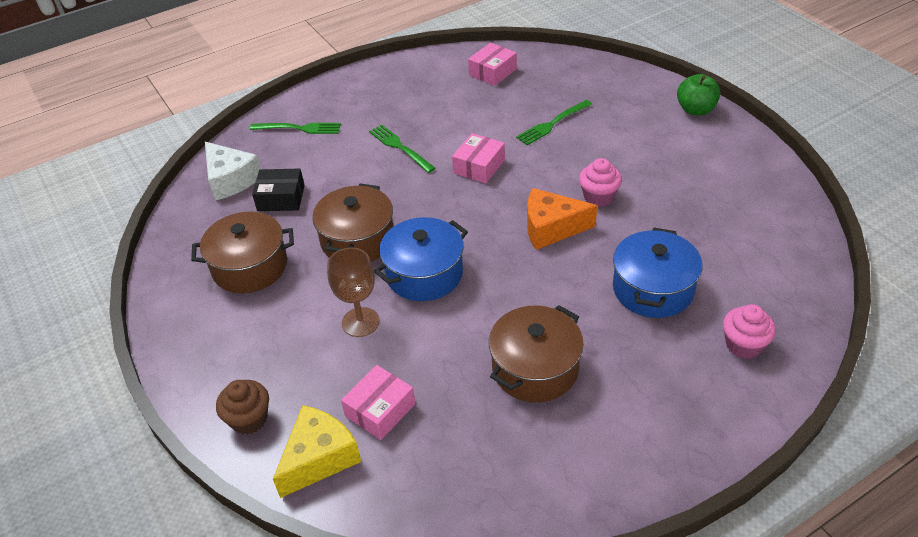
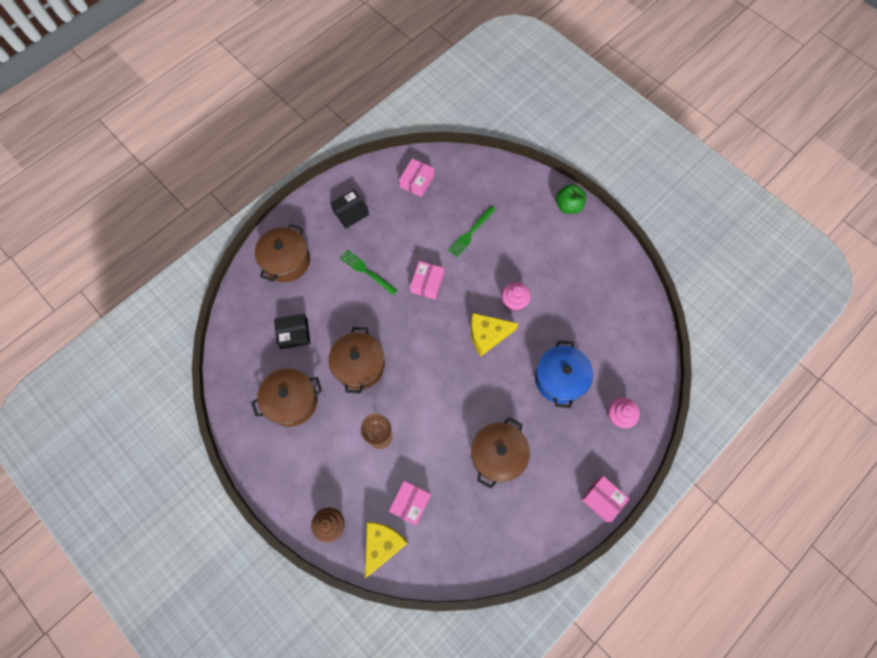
camera: 15 degrees left, 25 degrees up
(231, 180) = (251, 321): white cheese -> none
(299, 128) = (286, 261): green fork -> brown pot
(398, 92) = (350, 212): none -> black box
(424, 274) = (412, 389): blue pot -> none
(551, 228) = (487, 335): orange cheese -> yellow cheese
(702, 452) = (602, 499): none -> pink box

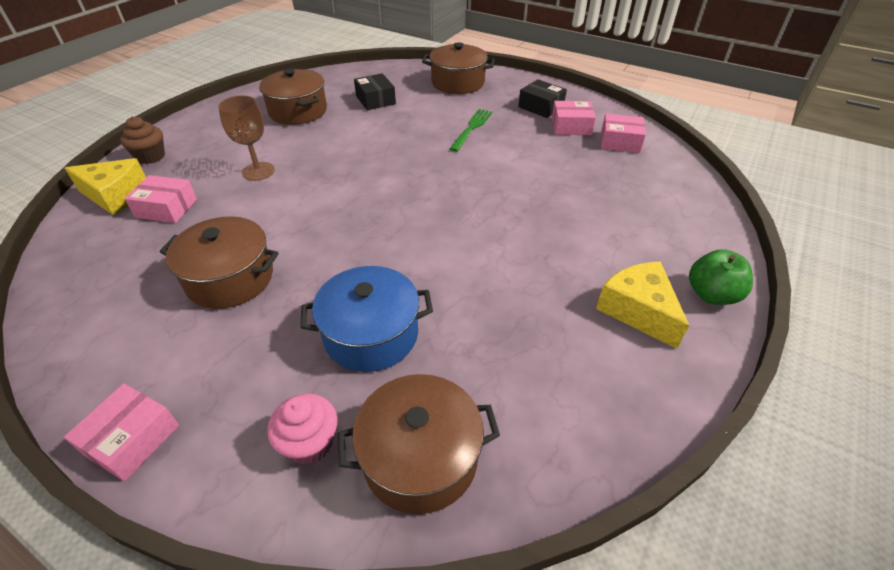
camera: 75 degrees right, 25 degrees down
(359, 365) = (349, 143): brown pot -> brown pot (420, 457)
(427, 283) = (479, 172): pink box -> pink box (571, 126)
(470, 233) = (578, 196): green fork -> none
(487, 335) = (423, 237): yellow cheese -> yellow cheese (637, 310)
(514, 301) = (491, 256): pink cupcake -> none

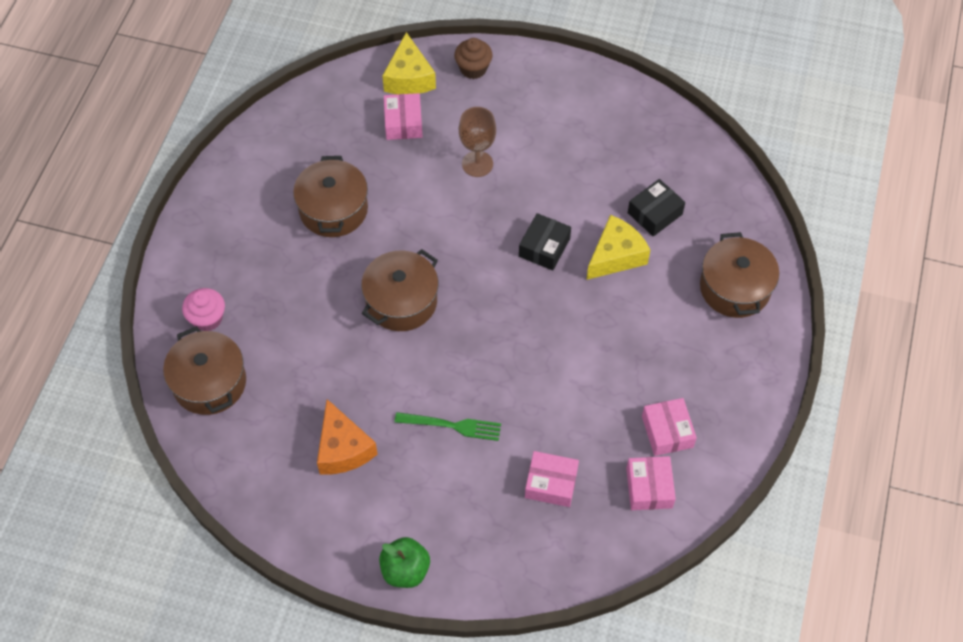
camera: 75 degrees right, 15 degrees up
(132, 439) = (191, 224): pink box -> pink box (551, 483)
(298, 111) = (600, 149): brown pot -> brown pot (401, 301)
(371, 334) = (300, 324): blue pot -> none
(472, 128) = (625, 327): green fork -> green fork (452, 425)
(541, 107) = (705, 392): black box -> black box (544, 247)
(556, 322) = (343, 448): none -> orange cheese
(637, 310) = (371, 509): yellow cheese -> yellow cheese (616, 256)

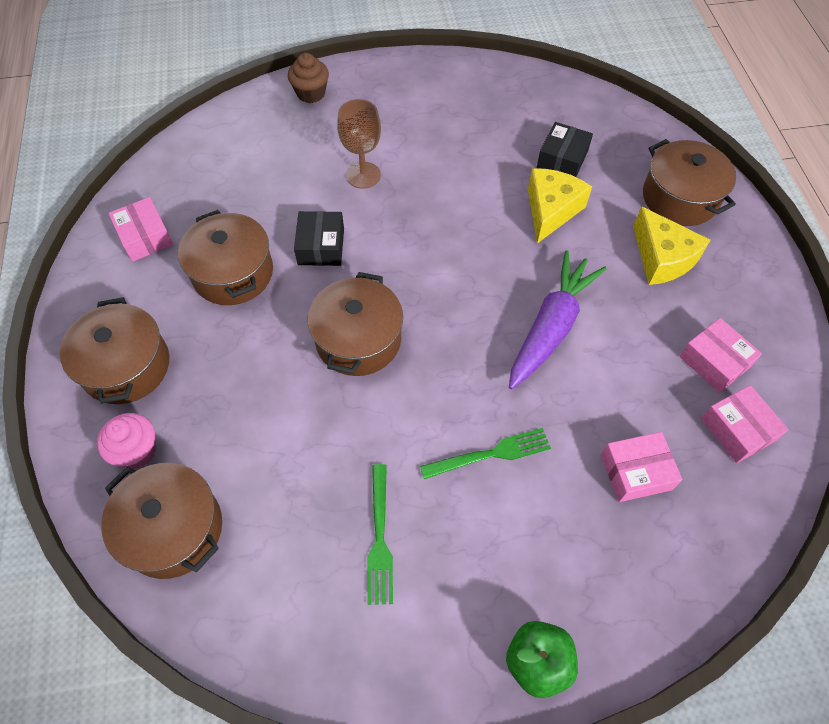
camera: 25 degrees left, 0 degrees up
(225, 253) = (126, 366): none -> brown pot
(343, 448) = (380, 539): orange cheese -> green fork
(403, 123) = (266, 163): pink box -> pink box (145, 237)
(409, 78) = (250, 121): yellow cheese -> yellow cheese (662, 258)
(544, 247) = (476, 229): black box -> black box (321, 246)
(555, 351) = (551, 326): none -> purple carrot

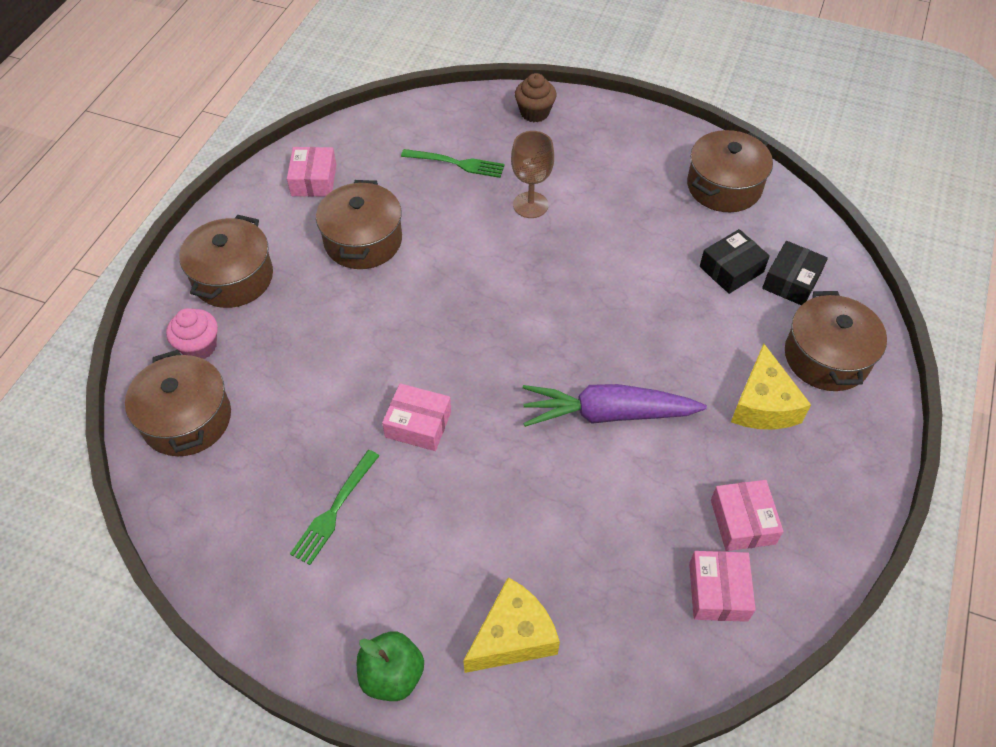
camera: 30 degrees right, 5 degrees down
(321, 246) = (451, 251): black box -> black box (791, 281)
(358, 340) = (428, 344): brown pot -> brown pot (724, 186)
(491, 454) = (473, 493): green fork -> green fork (457, 163)
(551, 210) = (684, 311): yellow cheese -> yellow cheese (513, 636)
(551, 326) = (607, 414): purple carrot -> purple carrot turned 150 degrees counterclockwise
(636, 472) = (591, 576): pink box -> pink box (418, 424)

